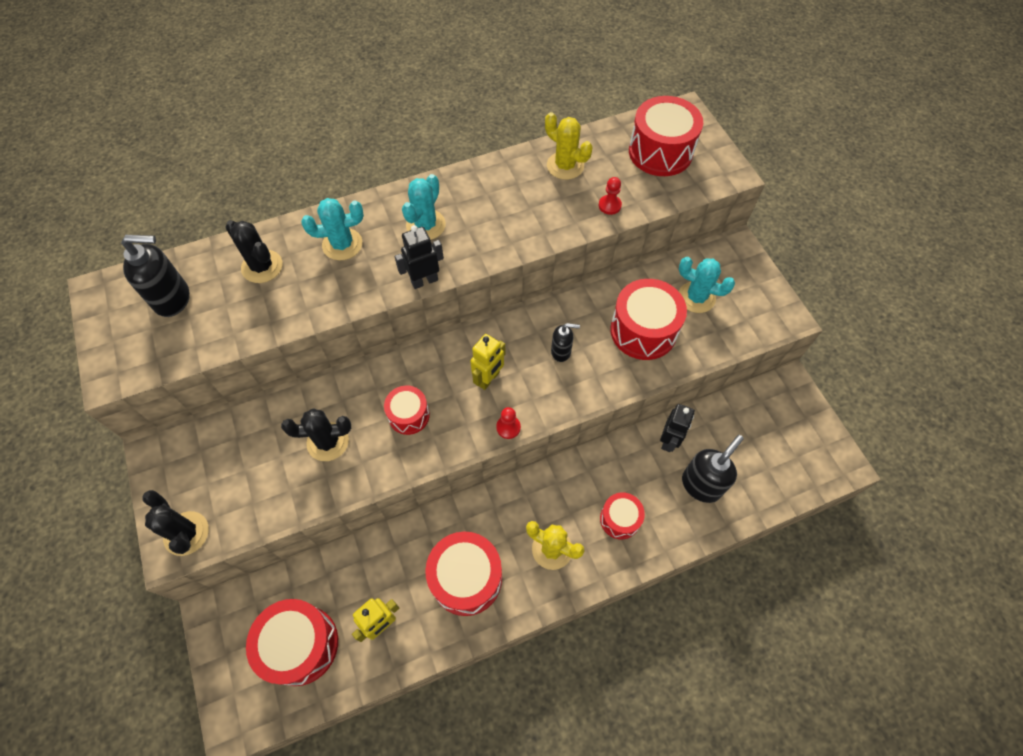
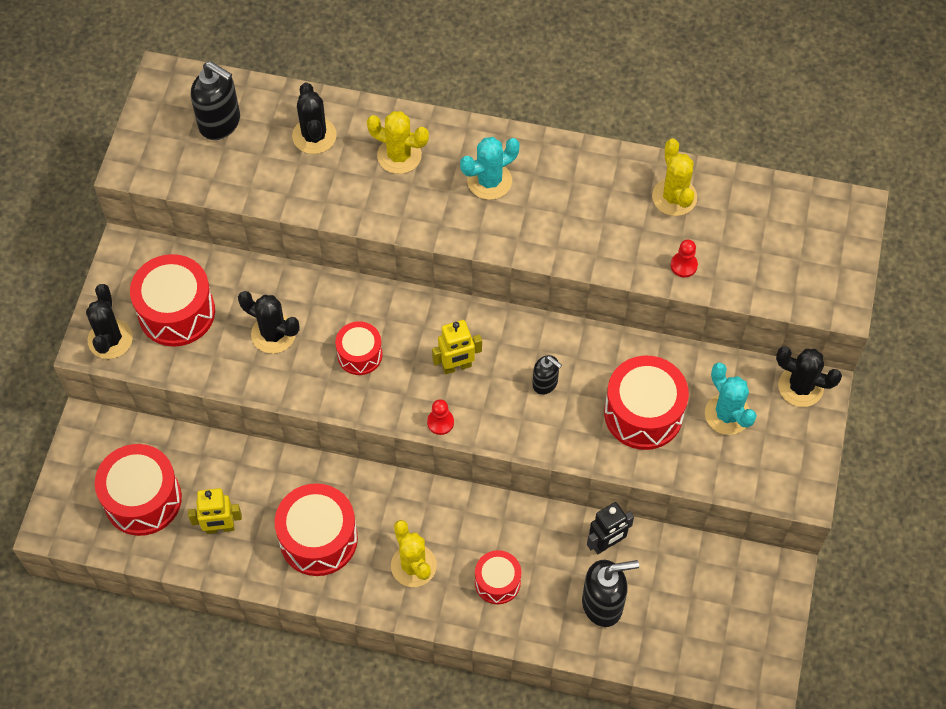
camera: 35 degrees right, 0 degrees up
(342, 244) = (399, 155): turquoise cactus -> yellow cactus
(424, 281) = (447, 236): black robot -> none
(660, 152) = (786, 239): red drum -> red drum (176, 312)
(725, 252) = (800, 387): none -> black cactus

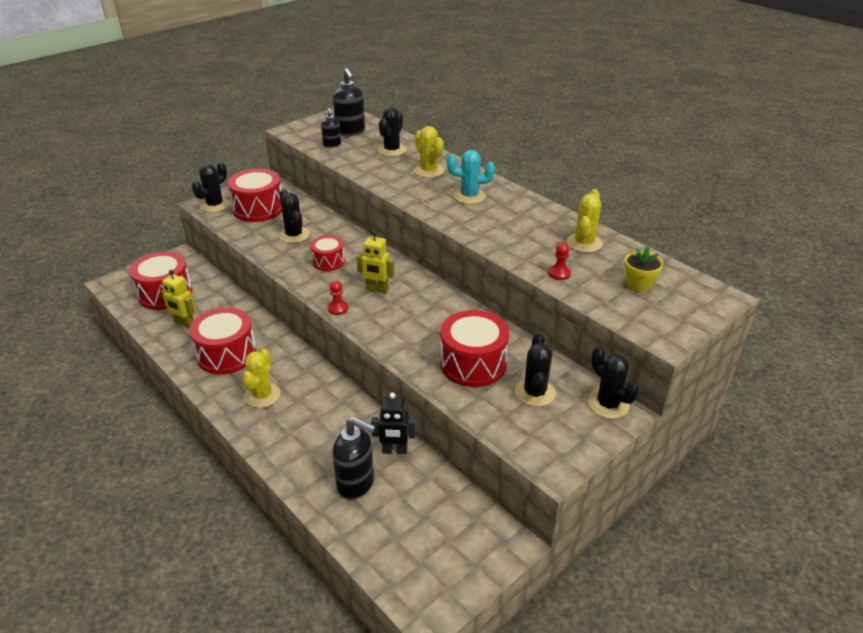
camera: 35 degrees right, 25 degrees down
(497, 582) = (301, 431): red drum -> none
(545, 384) = (422, 320): black soap dispenser -> black soap dispenser (332, 145)
(727, 414) = (535, 393): turquoise cactus -> black cactus
(769, 236) = (638, 284): none -> yellow flower pot

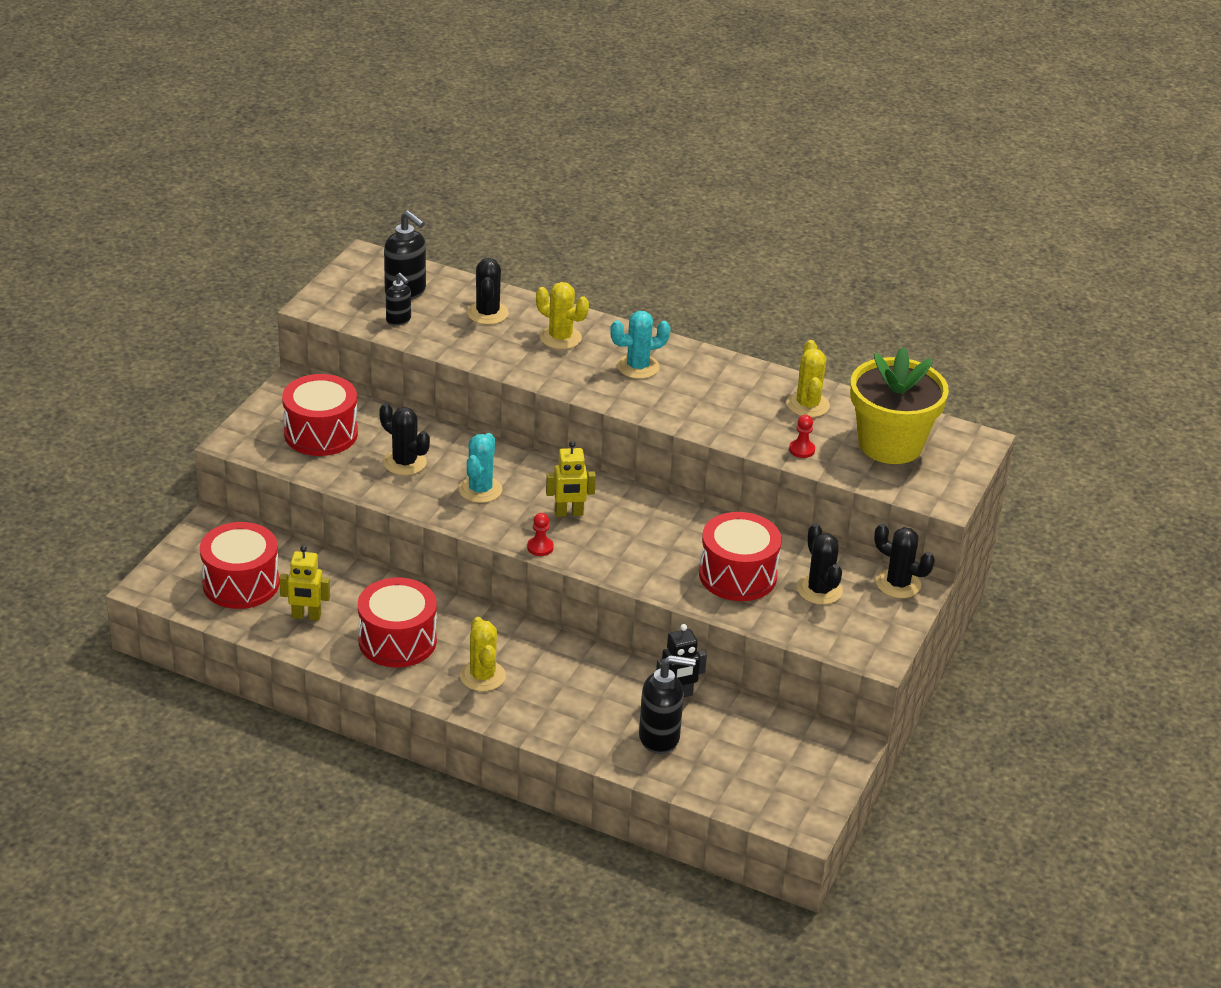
camera: 25 degrees left, 0 degrees up
(215, 205) = (253, 440): black cactus -> none
(328, 261) = (480, 490): red drum -> turquoise cactus
(638, 284) = (890, 444): yellow flower pot -> yellow flower pot, size x2.27

